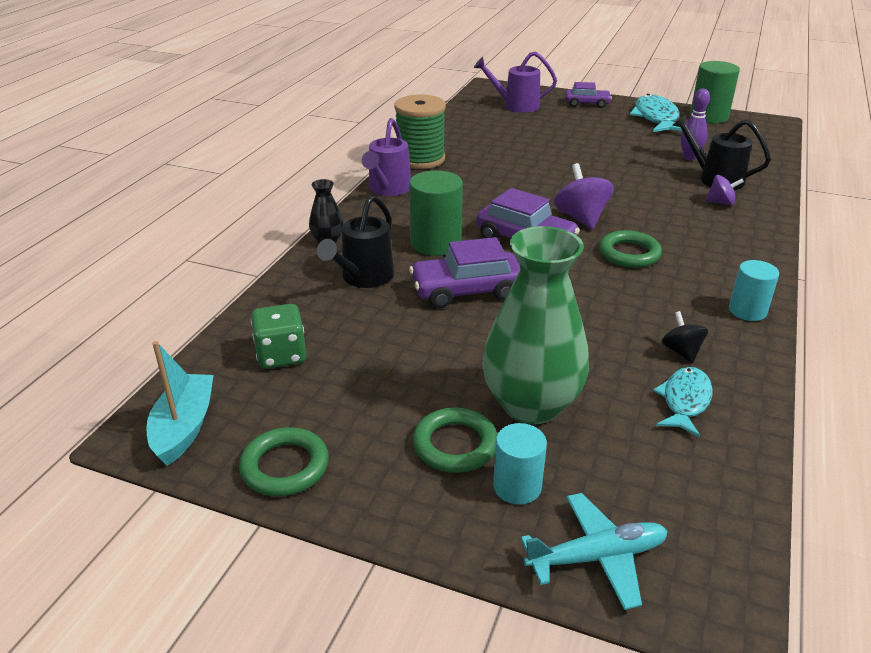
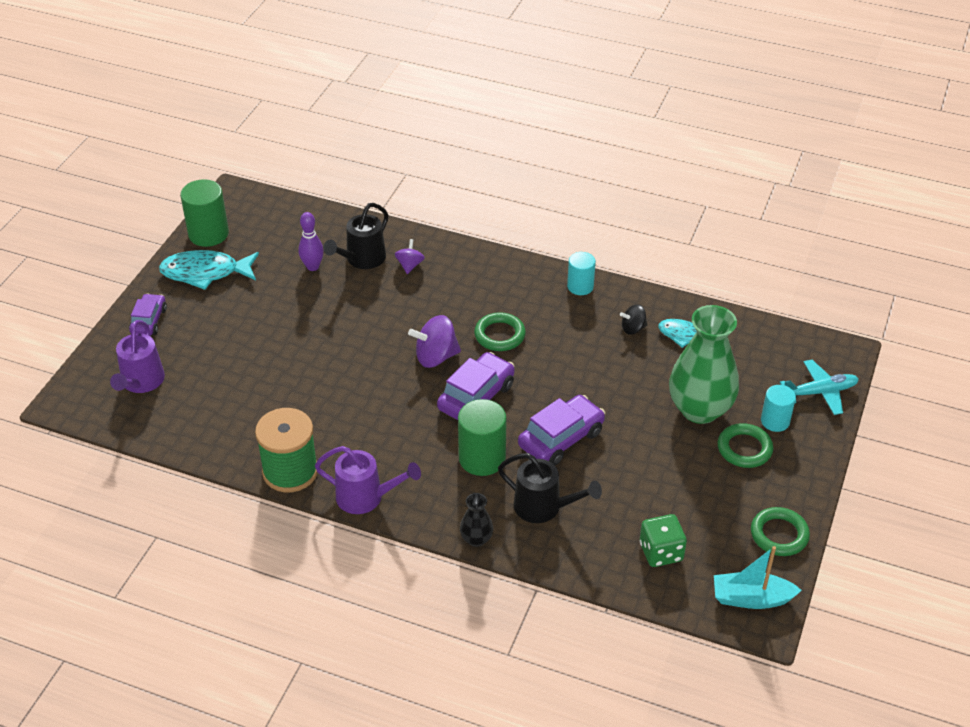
camera: 90 degrees left, 10 degrees up
(466, 290) = (561, 439): purple car -> purple car turned 120 degrees counterclockwise
(597, 557) = (820, 392): turquoise plane -> turquoise plane turned 90 degrees clockwise

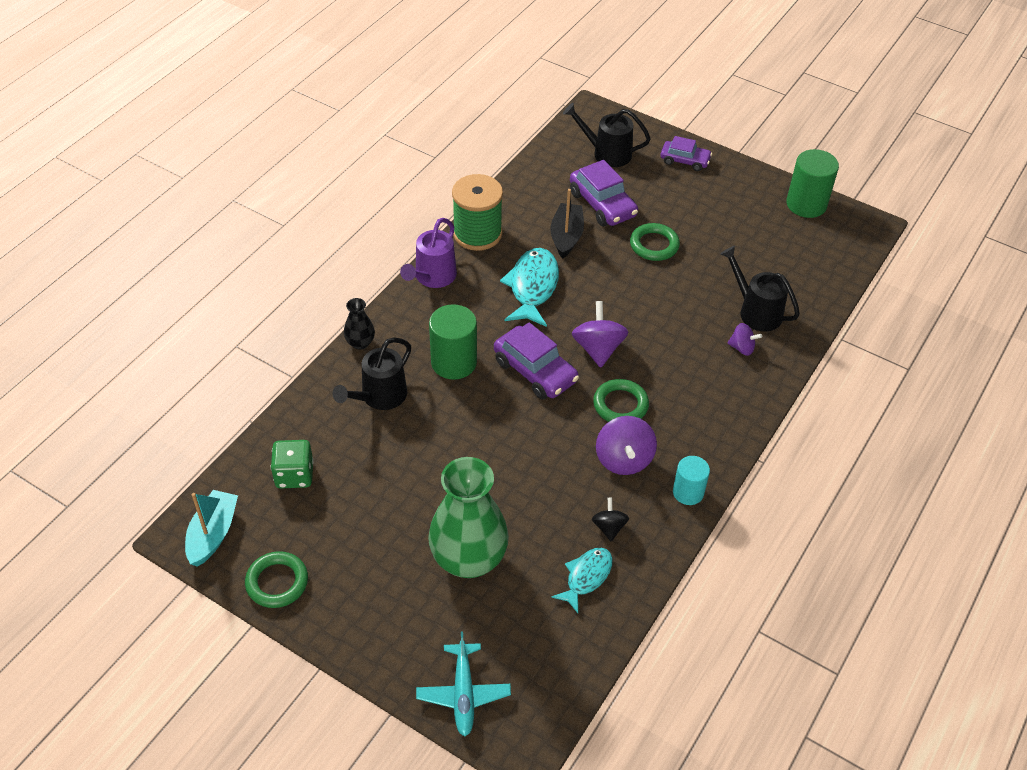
camera: 100 degrees right, 5 degrees up
(141, 383) = (606, 153): purple watering can -> black watering can
(205, 273) = (747, 198): turquoise fish -> turquoise fish (532, 287)
(282, 398) = (566, 236): none -> black boat
(312, 267) = (748, 273): purple bowling pin -> none
(560, 327) = (623, 459): none -> purple spinning top
(561, 439) = (461, 427): purple car -> purple car (602, 204)
(744, 449) = (400, 586): green ring -> green ring (654, 245)
(775, 421) = (431, 629): turquoise cylinder -> none

